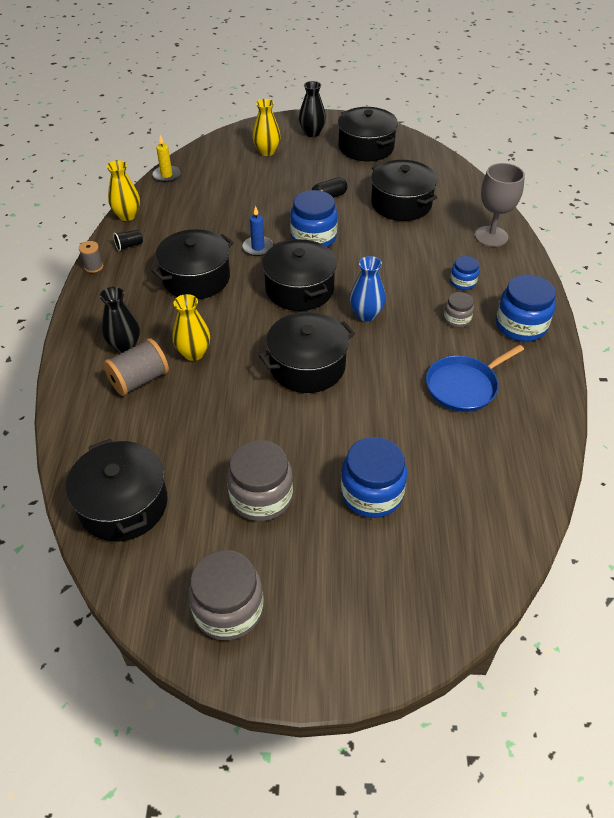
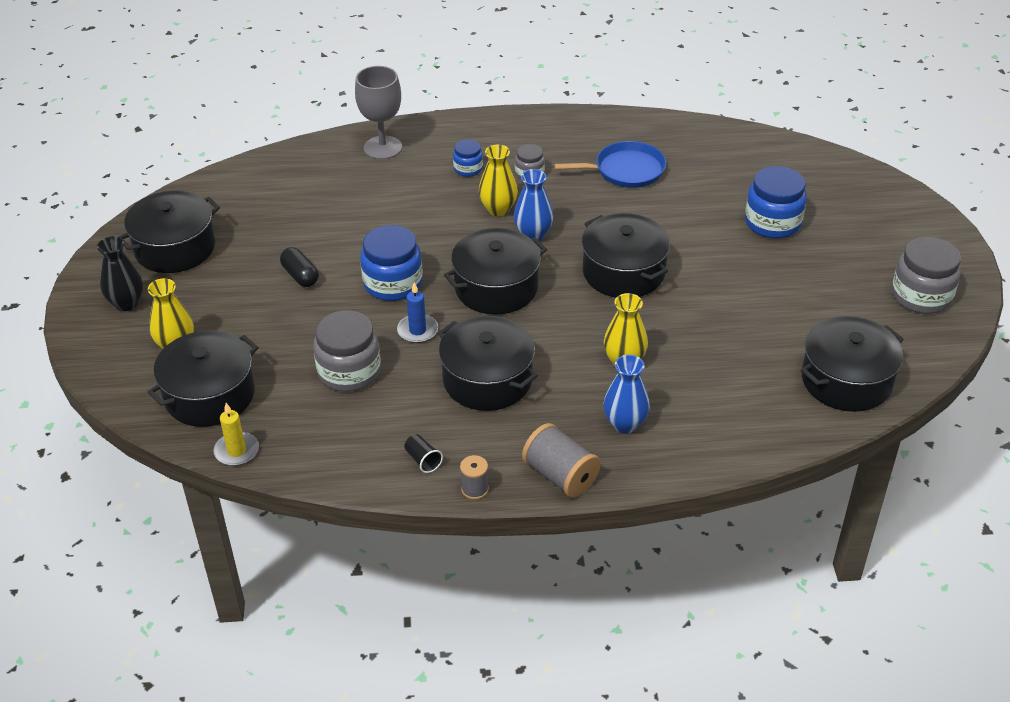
camera: 95 degrees left, 5 degrees down
(125, 346) = (625, 424): black vase -> blue vase
(127, 216) = (348, 477): yellow vase -> yellow vase (498, 209)
(139, 380) = (678, 400): grey spool -> grey spool (560, 475)
(261, 497) = (801, 288): grey jar -> grey jar (349, 371)
(401, 204) = (317, 214): black pot -> black pot (209, 395)
(464, 386) = (625, 170): blue pan -> blue pan turned 60 degrees counterclockwise
(520, 325) = (532, 134): blue jar -> none

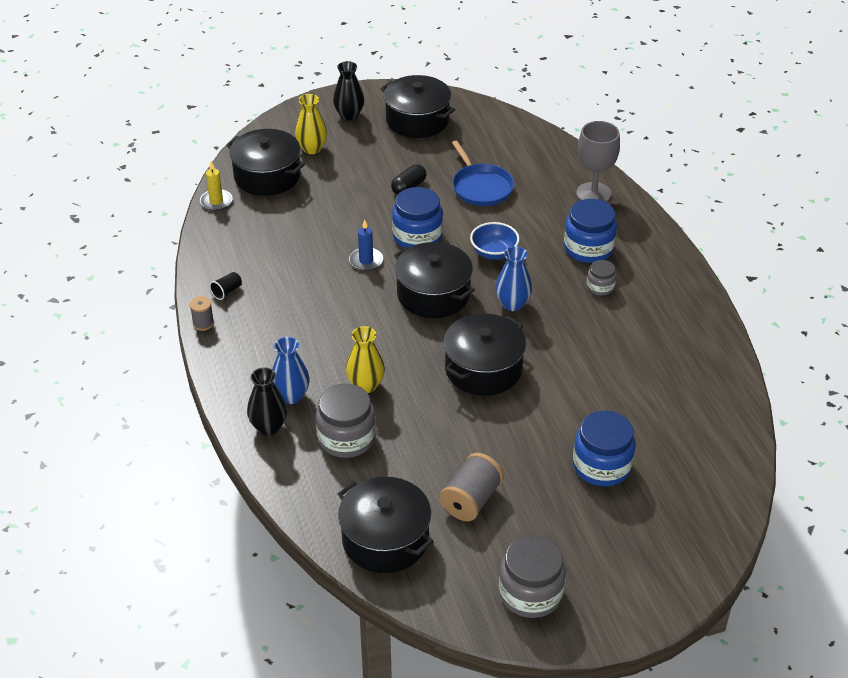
camera: 75 degrees right, 0 degrees up
(349, 371) = (309, 235): grey jar -> grey jar (346, 438)
(447, 232) = (494, 253): none -> blue bowl
(468, 169) = (588, 248): blue jar -> blue jar, size x1.85
(487, 379) = (321, 309): black pot -> none
(498, 209) = (538, 277): yellow vase -> none
(560, 475) = (226, 367): grey spool -> grey spool (471, 500)
(625, 170) = (636, 349): blue pan -> blue pan (481, 187)
(669, 449) = (269, 427): none -> black vase

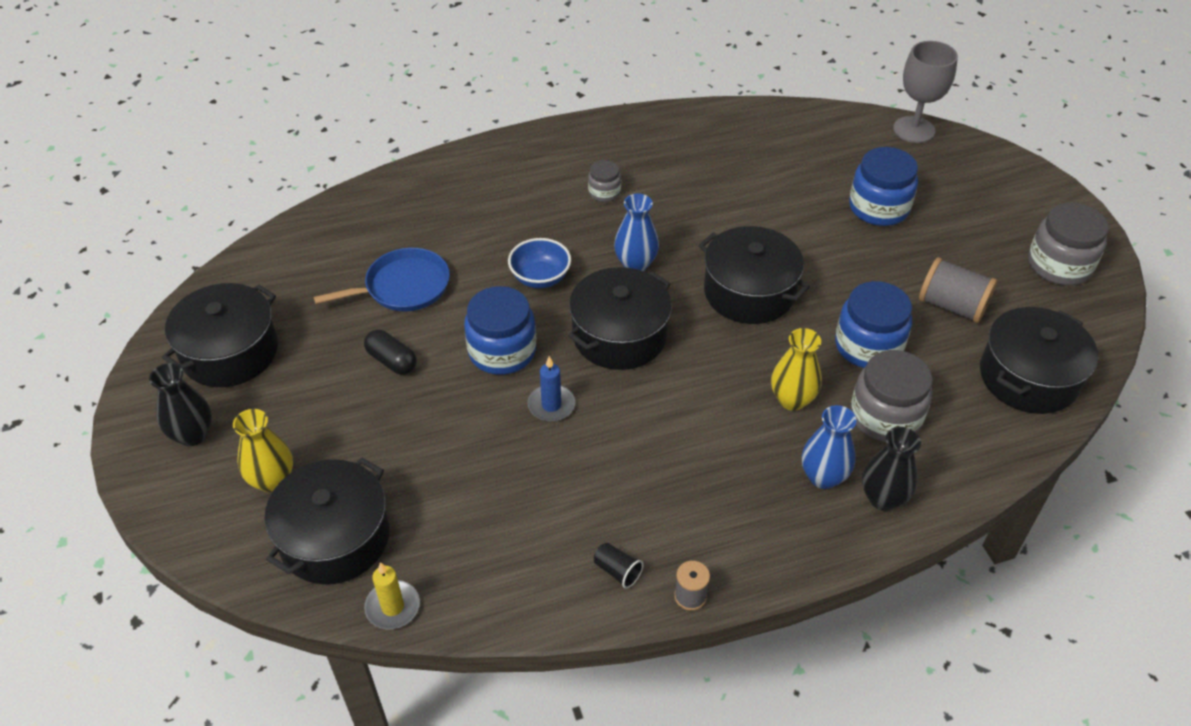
camera: 90 degrees left, 5 degrees up
(588, 248) = (535, 197): blue jar -> blue jar (868, 346)
(593, 193) = (432, 187): grey goblet -> grey goblet (914, 130)

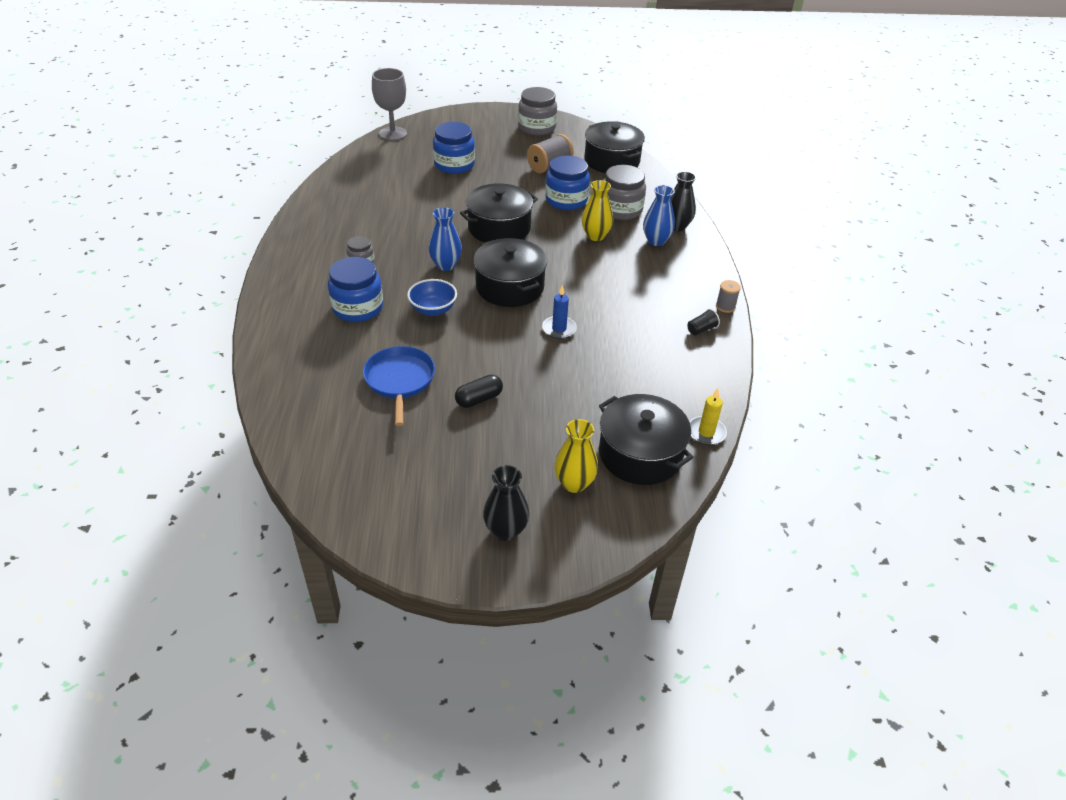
camera: 75 degrees left, 5 degrees down
(230, 352) = (418, 497): black pot -> none
(502, 351) = (497, 341): blue jar -> blue jar (357, 308)

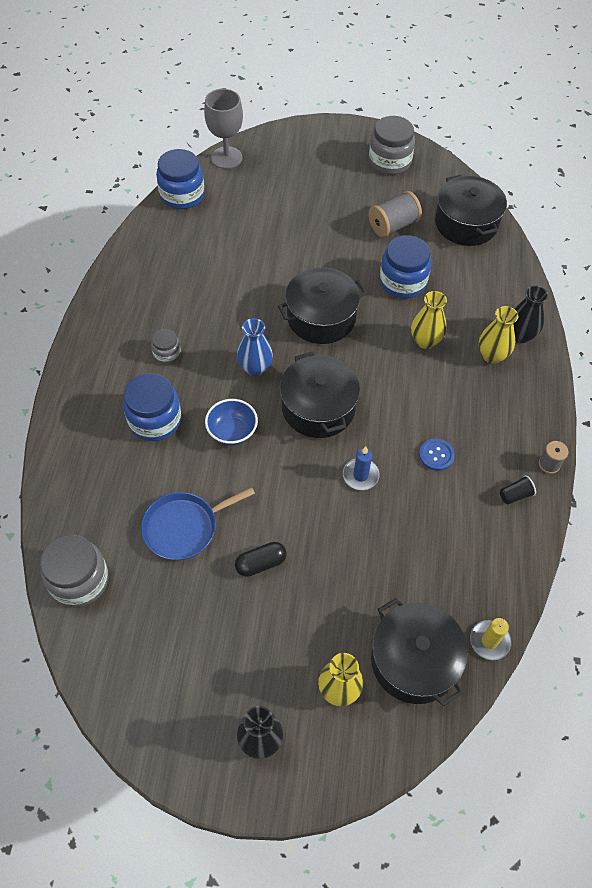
camera: 10 degrees right, 15 degrees up
(399, 380) = (184, 527): blue pan -> blue pan turned 120 degrees counterclockwise
(454, 165) = (287, 214): blue jar -> blue jar (182, 195)
(621, 210) = (461, 303): grey jar -> grey jar (79, 580)
(624, 309) = (436, 455): none -> blue button
(656, 241) = (492, 356): blue vase -> yellow vase

